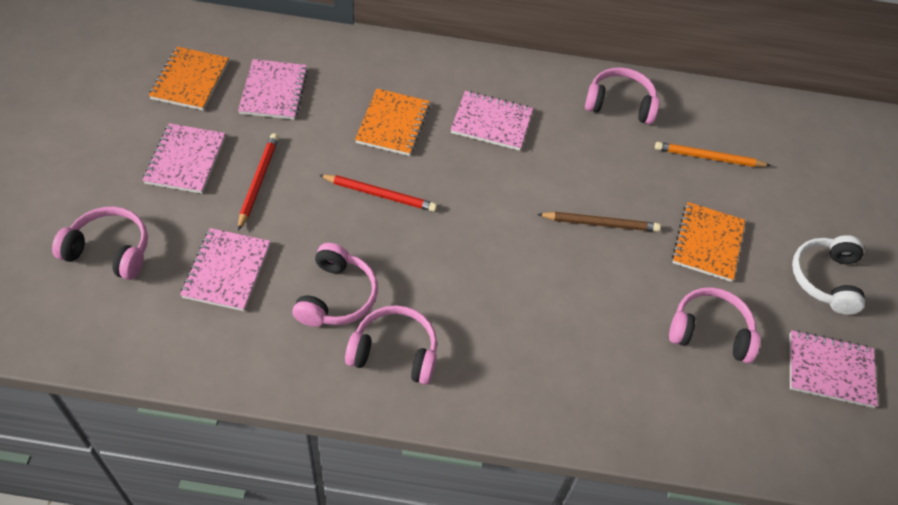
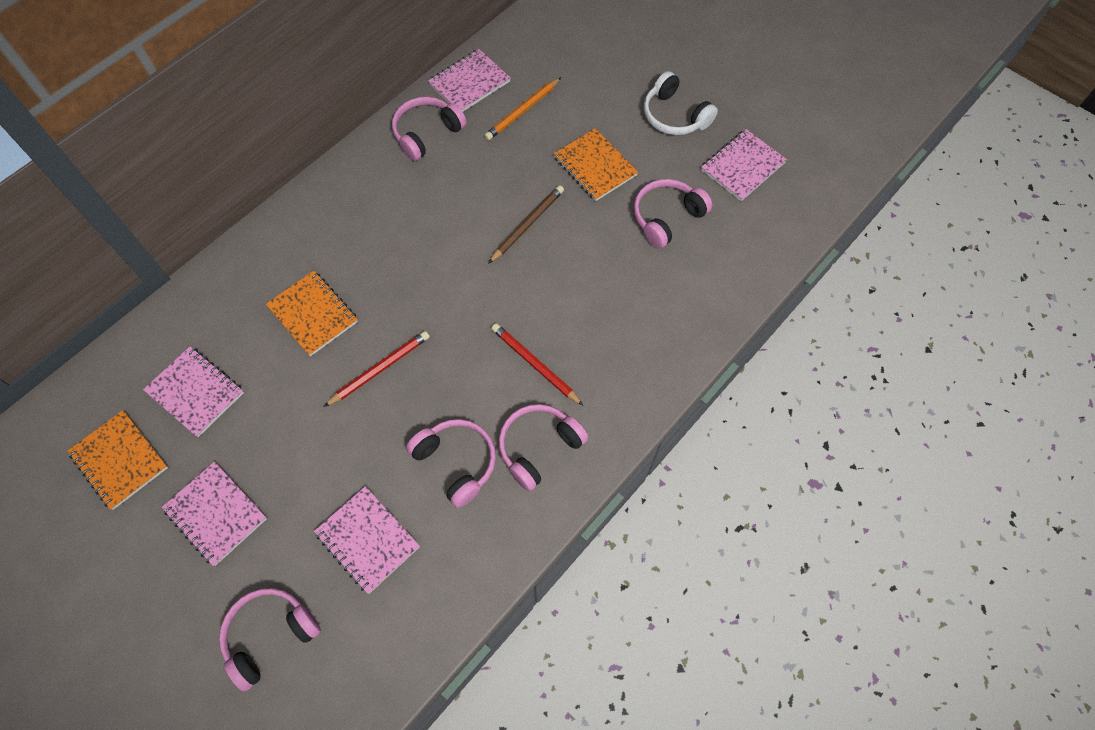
camera: 50 degrees left, 10 degrees up
(258, 181) = (290, 462): red pencil -> red pencil (535, 364)
(491, 122) = (372, 237): pink notebook -> pink notebook (469, 83)

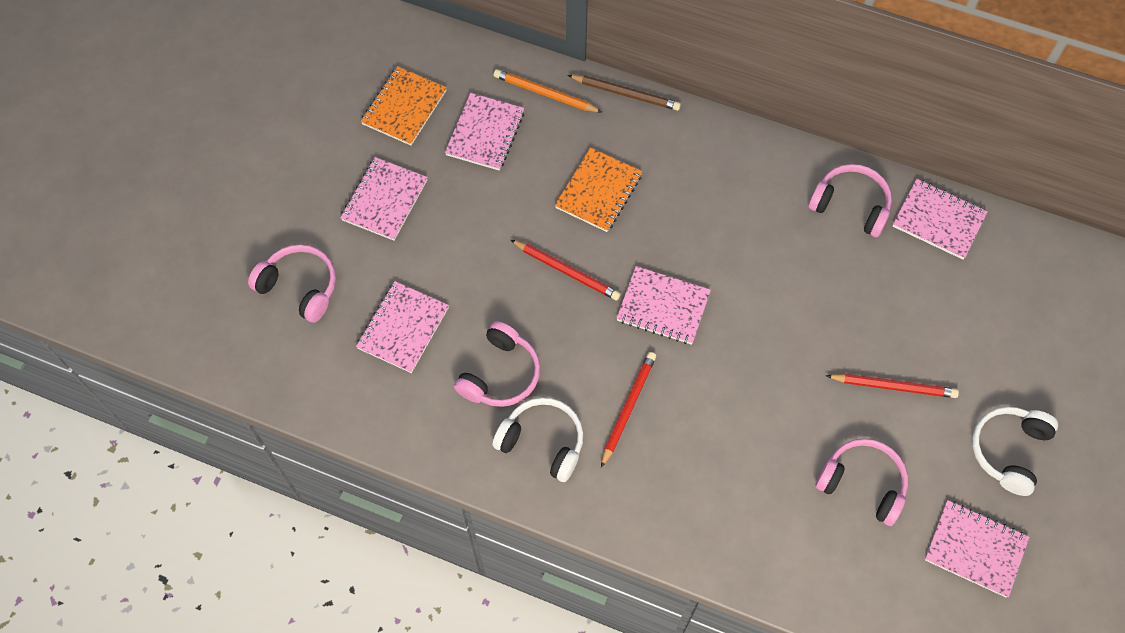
camera: 70 degrees right, 0 degrees up
(452, 303) = (663, 307): none -> pink notebook
(522, 111) = (929, 287): orange pencil -> orange pencil (545, 93)
(527, 225) = (785, 344): brown pencil -> brown pencil (625, 94)
(539, 447) = (542, 442): pink headphones -> white headphones
(595, 166) = (893, 386): orange notebook -> red pencil

